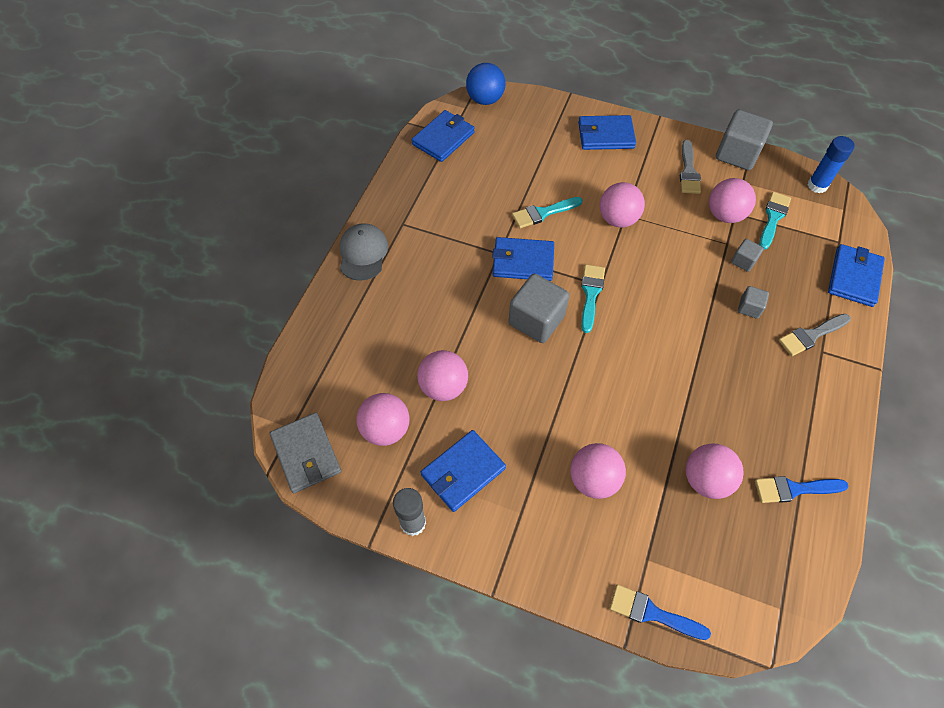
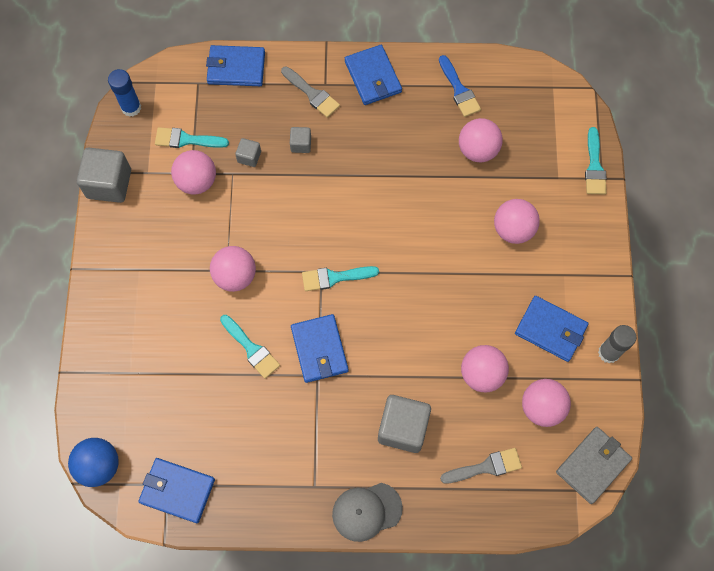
camera: 110 degrees left, 10 degrees up
(536, 320) = (382, 317): grey cube -> grey cube (403, 428)
(605, 135) = (120, 316): blue wallet -> blue wallet (373, 77)
(652, 613) = (594, 166): blue brush -> turquoise brush
(688, 171) = (148, 224): grey brush -> grey brush (486, 467)

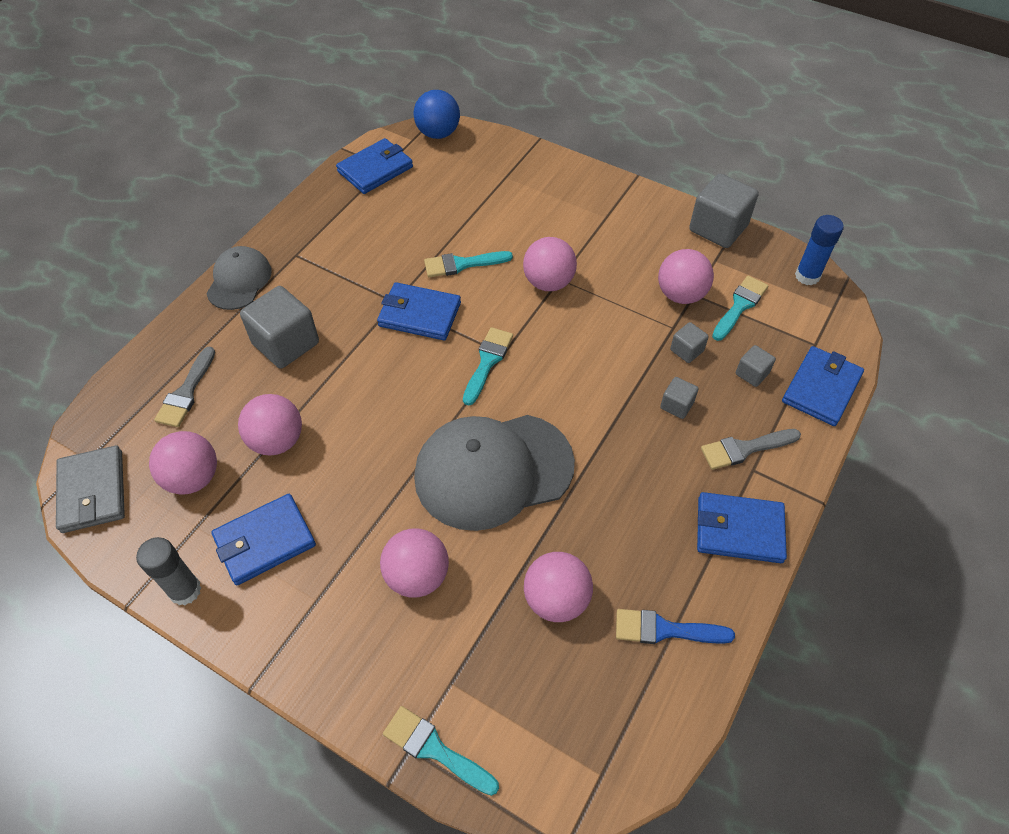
camera: 120 degrees right, 15 degrees down
(247, 111) = (752, 374): none -> grey cube
(418, 227) = (493, 470): none -> grey cap

